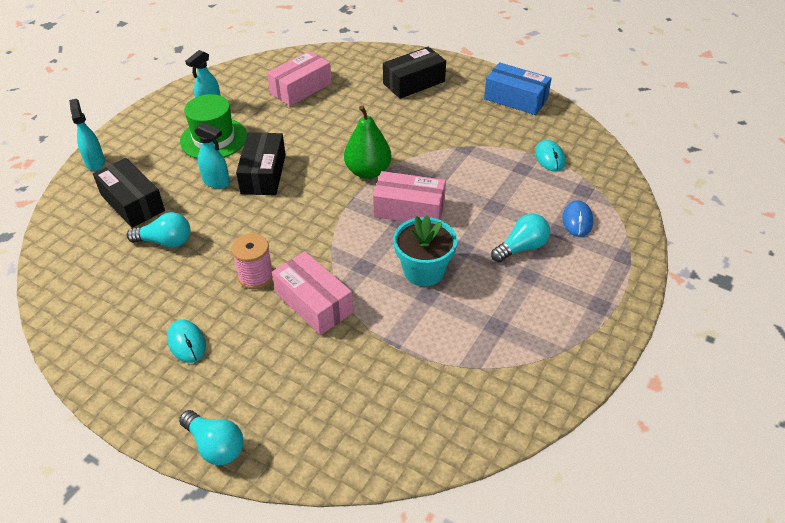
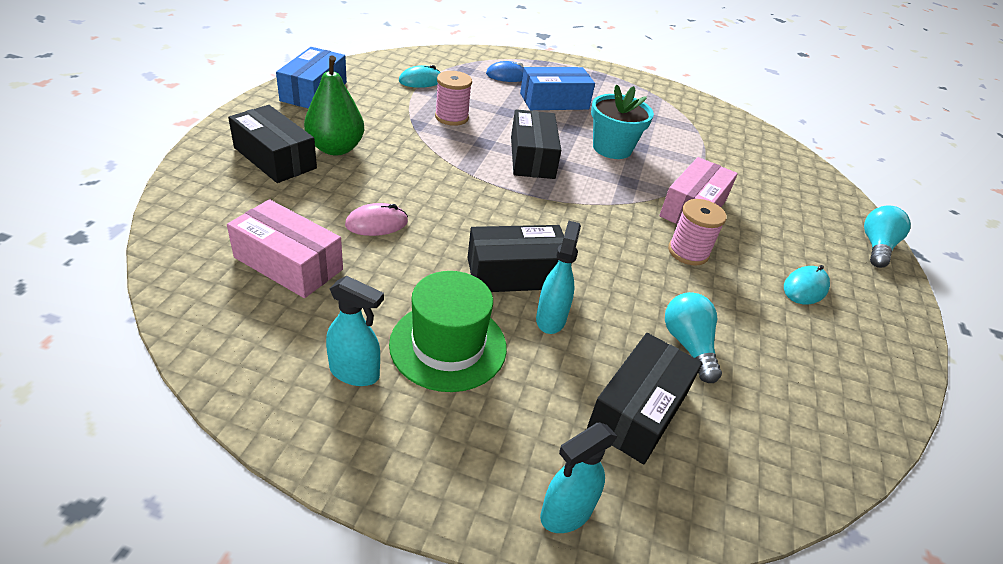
camera: 110 degrees left, 5 degrees down
(331, 120) = (376, 223): none -> pink mouse
(368, 171) = (479, 186): green pear -> green pear (335, 148)
(409, 209) = (532, 157): pink box -> black box
(479, 169) = (451, 117): none -> pink spool
(521, 247) = (554, 101): turquoise light bulb -> blue box

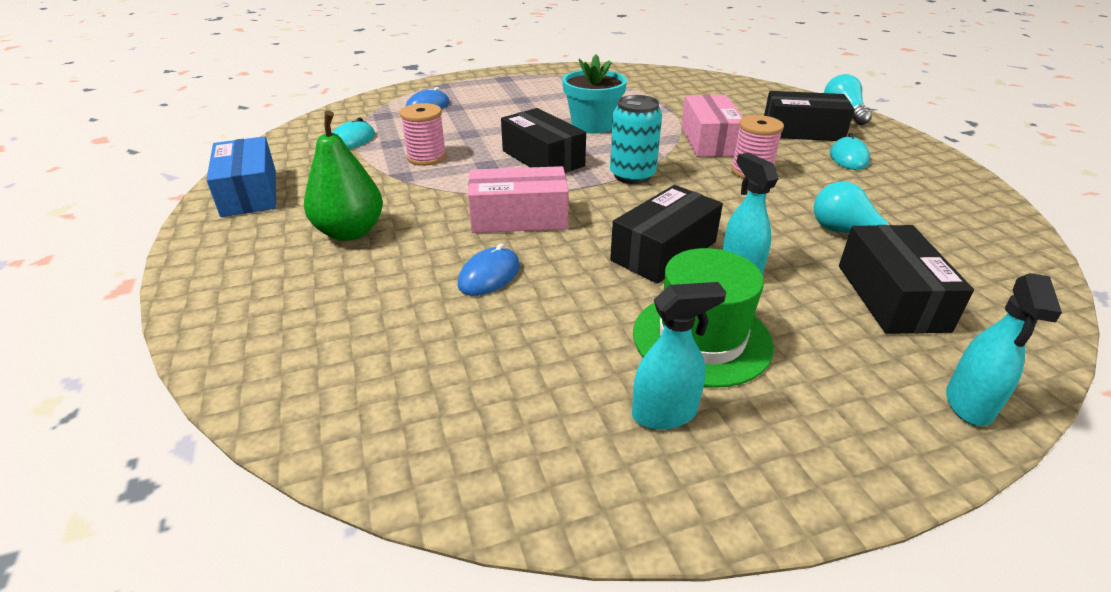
camera: 30 degrees left, 5 degrees down
(275, 158) = (294, 271): black box -> black box (802, 131)
(288, 263) = (456, 359): pink box -> pink box (519, 217)
(376, 223) = (489, 275): pink mouse -> blue mouse
(554, 101) = (497, 110): blue box -> none
(580, 205) = (632, 175): none -> turquoise can

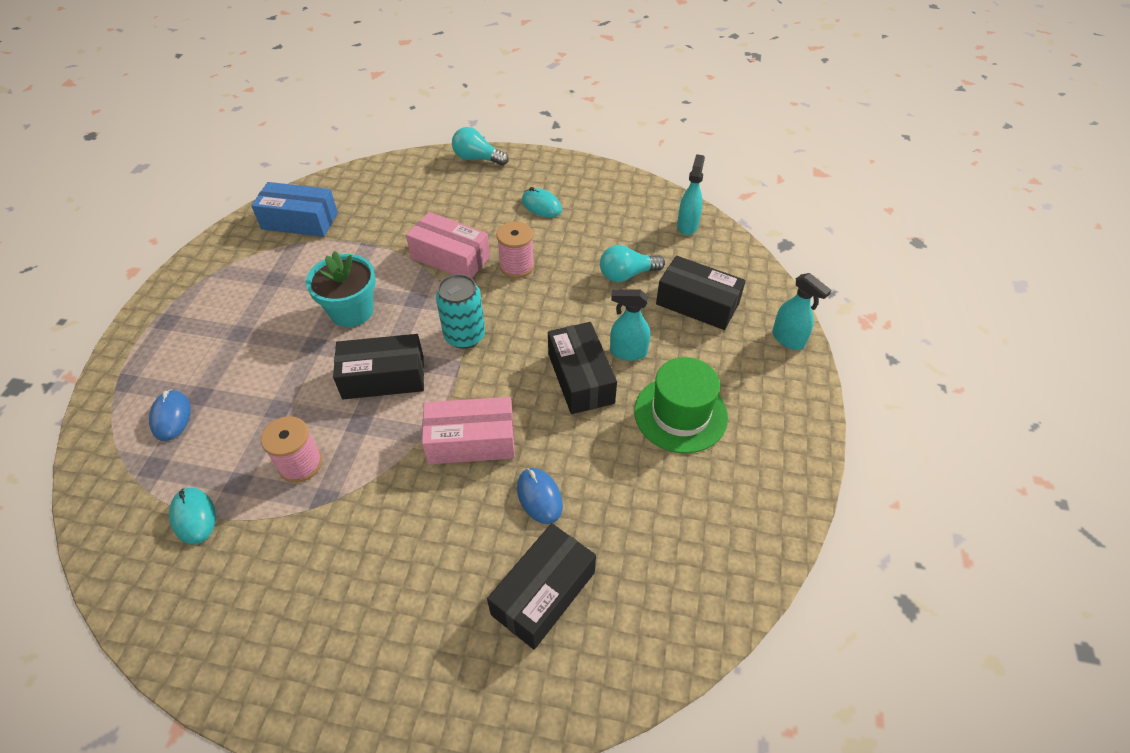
camera: 60 degrees left, 15 degrees up
(249, 193) = (240, 650): blue box -> blue box (300, 221)
(350, 232) = (399, 575): green pear -> none
(519, 217) = (471, 441): pink box -> pink box turned 60 degrees clockwise
(665, 414) = (730, 469): turquoise spray bottle -> turquoise spray bottle (687, 225)
(802, 131) = (484, 199): black box -> black box (543, 593)

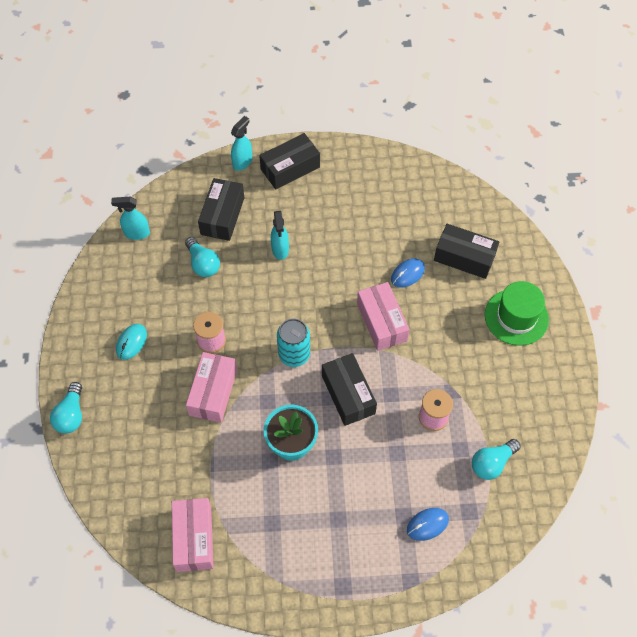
camera: 105 degrees left, 10 degrees up
(193, 517) = (492, 463): turquoise mouse -> turquoise light bulb
(300, 221) = (194, 538): blue box -> pink box
(580, 378) = (311, 272): black box -> black box (290, 168)
(680, 414) = (323, 212): green hat -> green hat (516, 317)

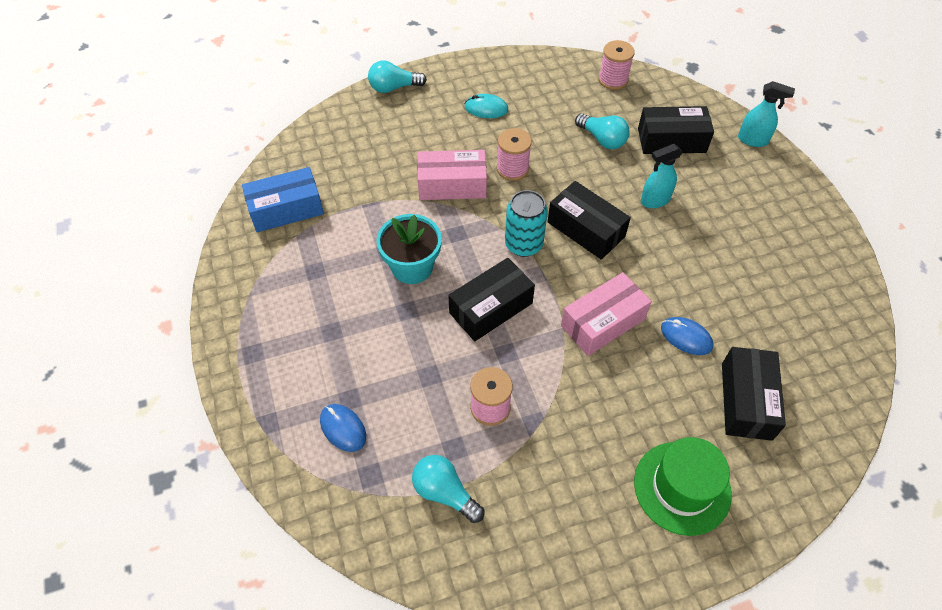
camera: 75 degrees right, 5 degrees down
(136, 233) = (613, 80): turquoise spray bottle -> pink spool
(194, 538) = (286, 209): pink box -> blue box
(203, 264) = (602, 139): turquoise light bulb -> turquoise light bulb turned 90 degrees counterclockwise
(290, 168) = (772, 184): black box -> black box (586, 229)

